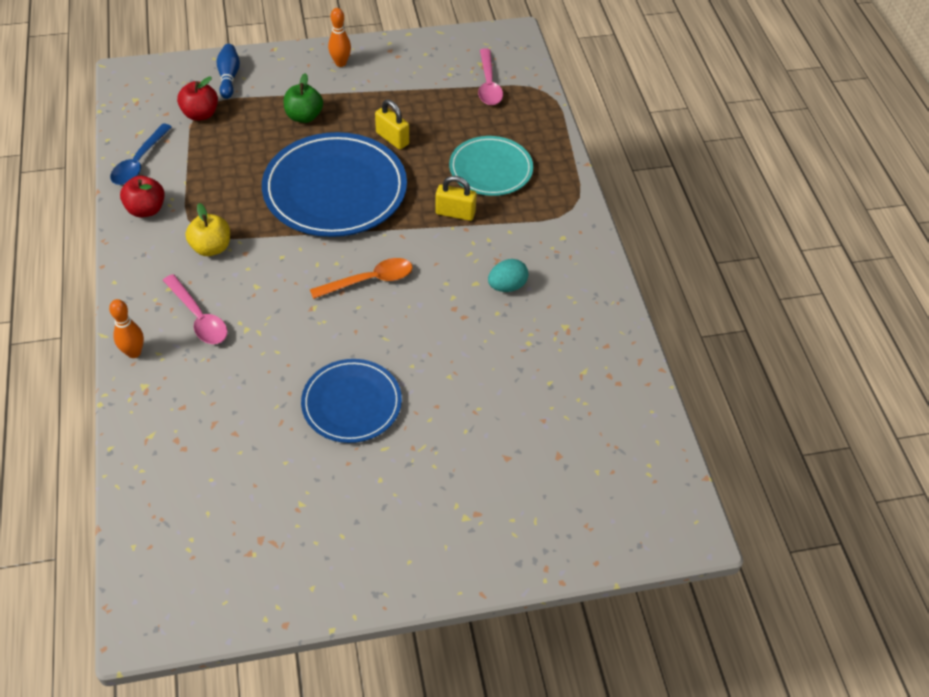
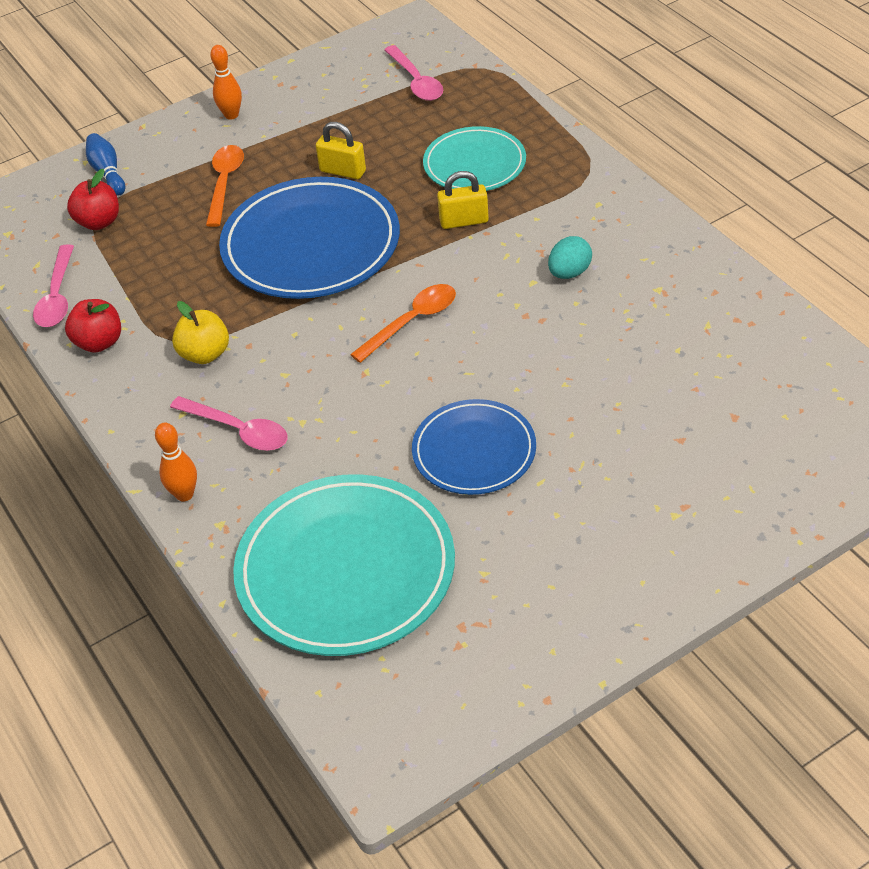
camera: 15 degrees left, 5 degrees down
(139, 162) = (57, 296): blue spoon -> pink spoon
(207, 459) = (345, 570): none -> turquoise plate
(304, 116) = (225, 183): green apple -> orange spoon

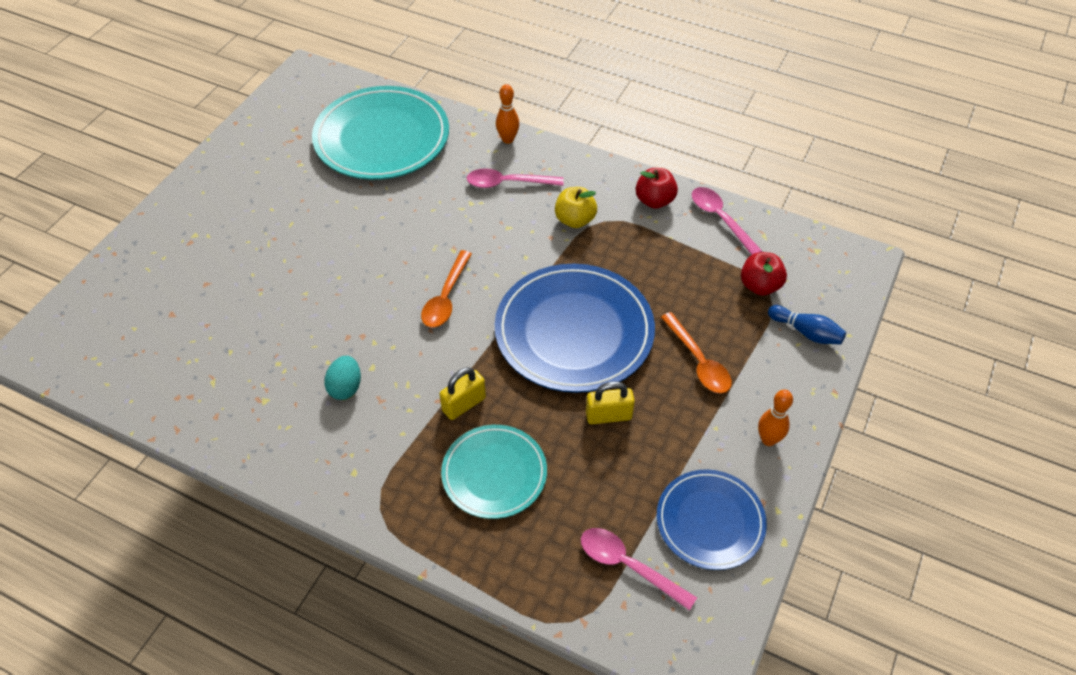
camera: 145 degrees right, 5 degrees up
(474, 451) = (344, 226): blue plate -> blue plate (710, 521)

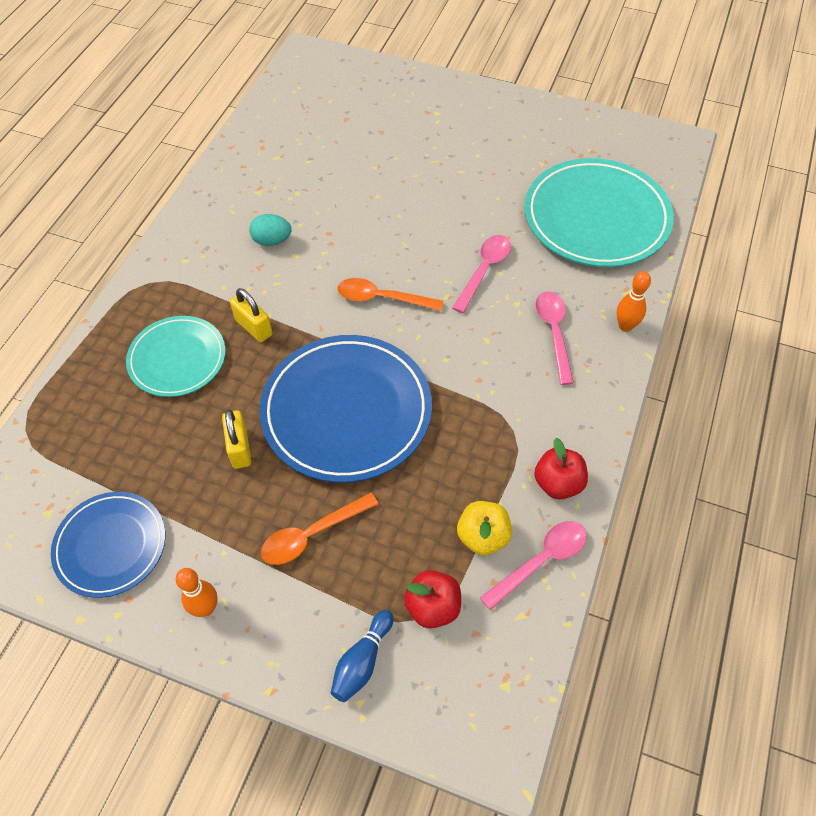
camera: 85 degrees right, 5 degrees up
(575, 220) = (509, 401): yellow apple -> yellow apple (483, 536)
(628, 565) = (72, 472): pink spoon -> pink spoon (484, 270)

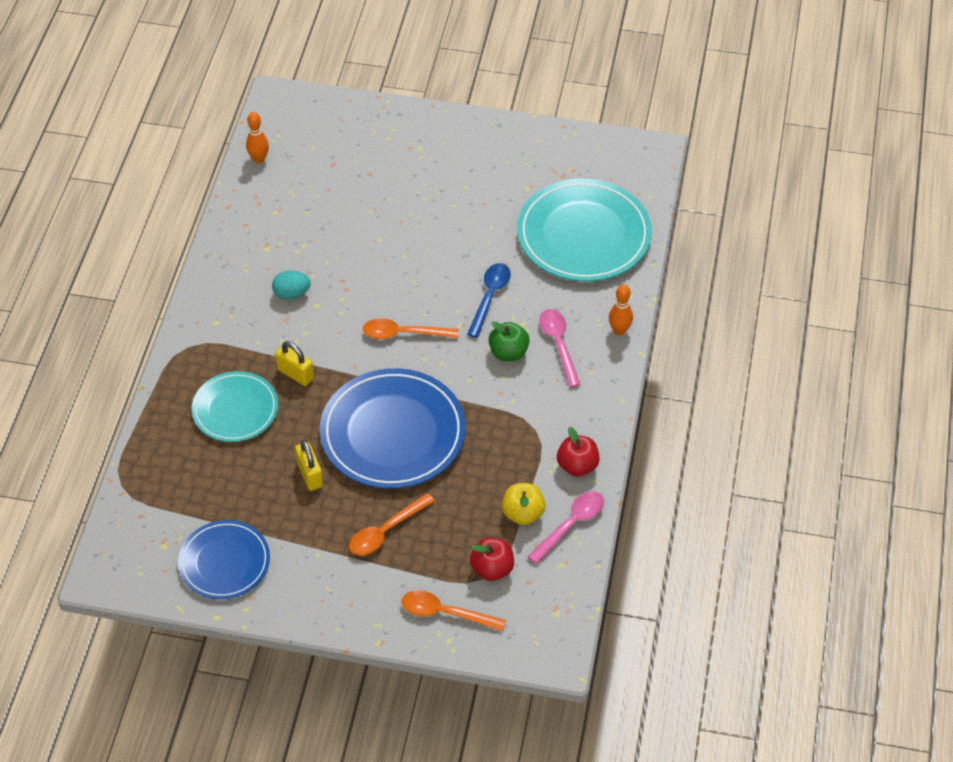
camera: 10 degrees left, 5 degrees down
(206, 608) = (315, 595): orange bowling pin -> orange bowling pin (259, 159)
(362, 661) = (445, 613): blue bowling pin -> orange spoon
(484, 270) = (490, 297): pink spoon -> blue spoon
(495, 335) = (508, 352): none -> green apple

